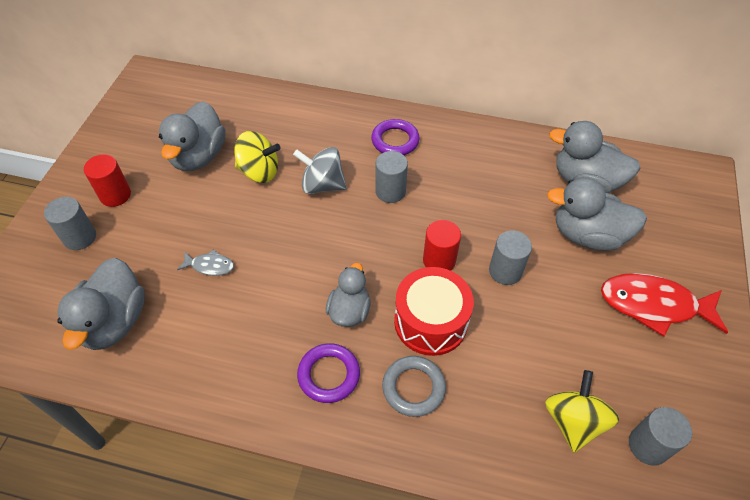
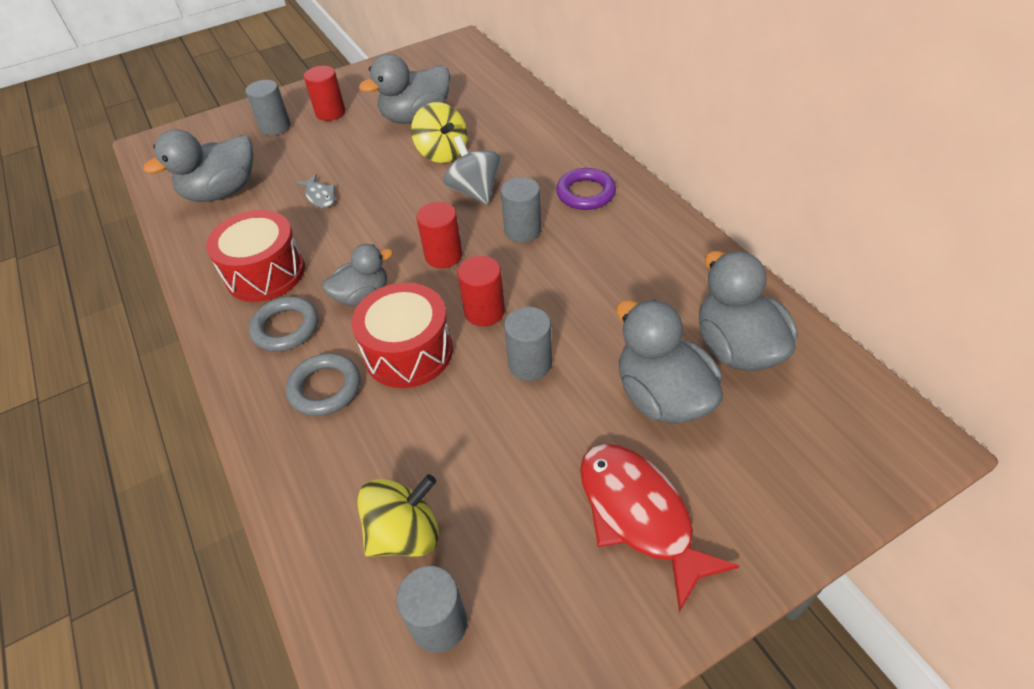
camera: 50 degrees right, 5 degrees down
(253, 352) = (265, 273): none -> red drum
(329, 375) = (286, 328): purple ring -> grey ring
(364, 244) = (443, 255): none -> red cylinder

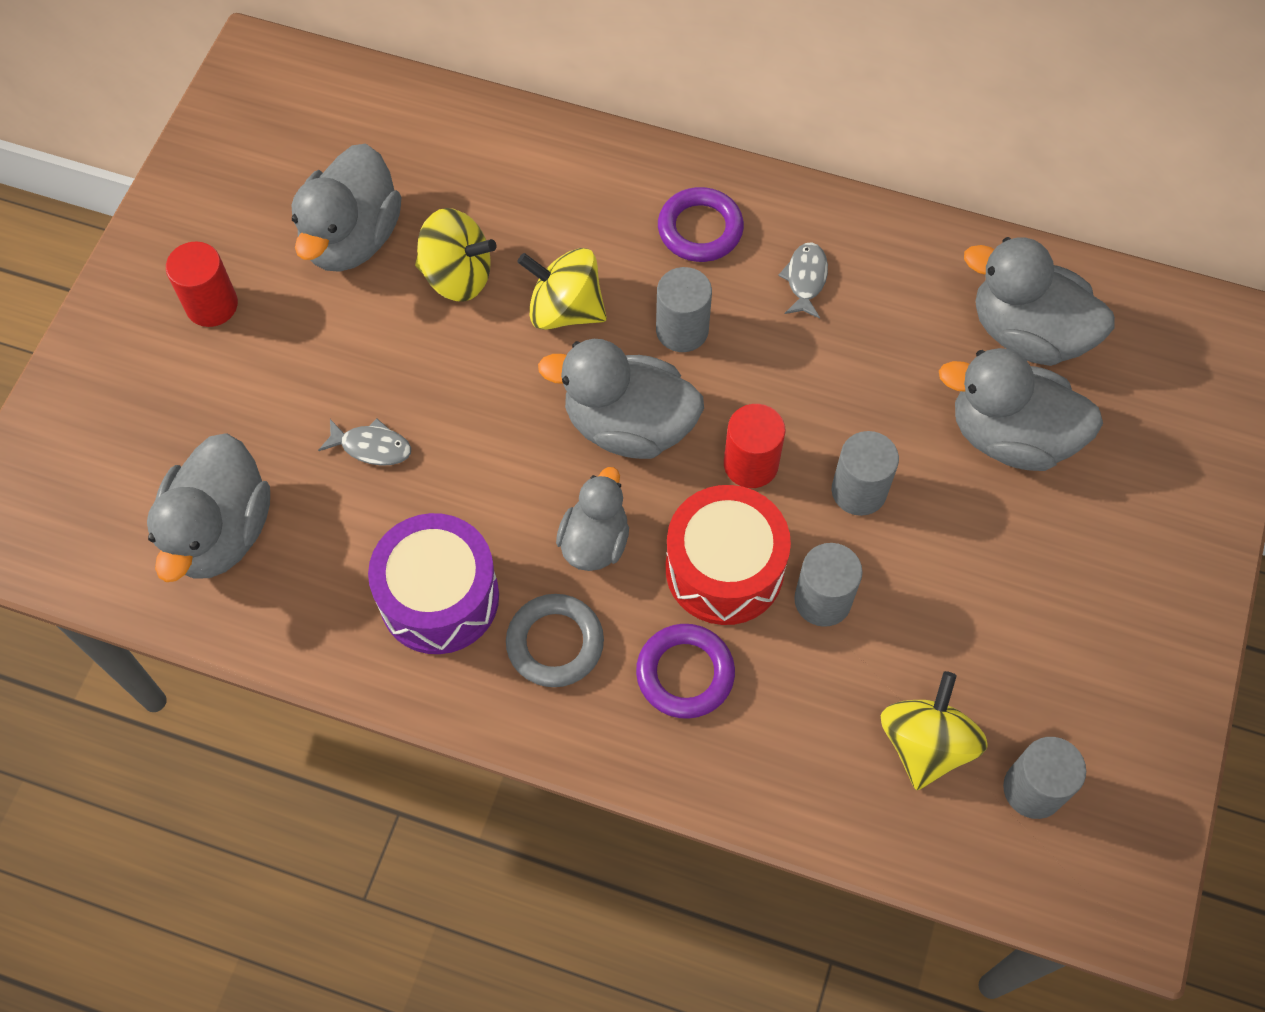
camera: 45 degrees left, 15 degrees up
(265, 273) = (439, 597): red drum -> purple drum
(275, 127) = (157, 380): grey cylinder -> grey cylinder (822, 600)
(325, 388) = (685, 673): grey ring -> purple ring
(443, 255) = (628, 425): red cylinder -> grey duck
(475, 191) = (565, 310): grey spinning top -> yellow spinning top
(619, 244) = (805, 279): none -> grey fish
(639, 515) = (1094, 568): red fish -> none

